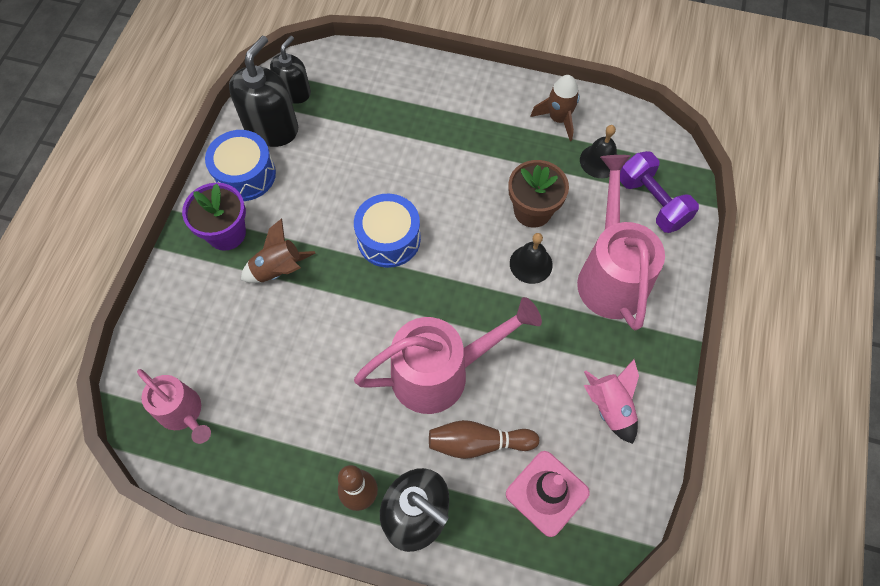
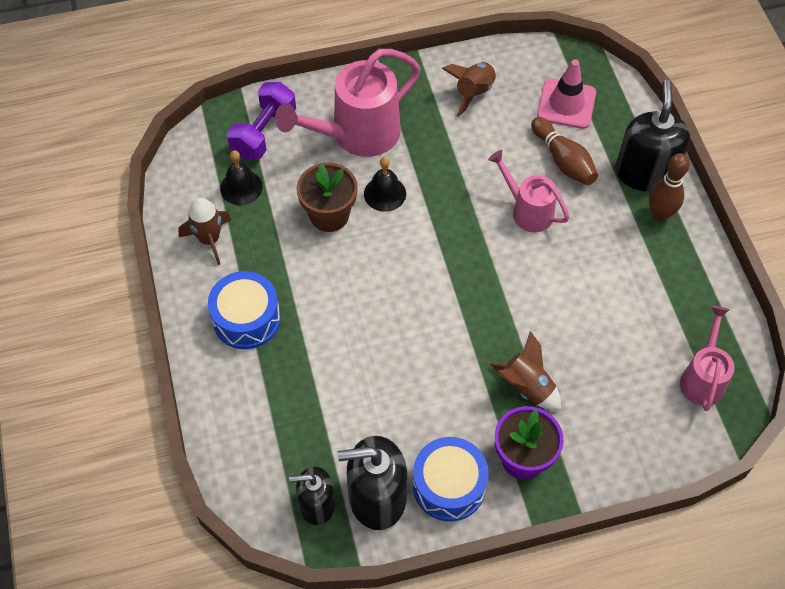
camera: 120 degrees left, 5 degrees down
(389, 239) = (433, 313): blue drum -> blue drum (246, 319)
(441, 373) = (527, 210): pink watering can -> pink watering can, size x0.59
(610, 407) = (473, 92): pink rocket -> brown rocket

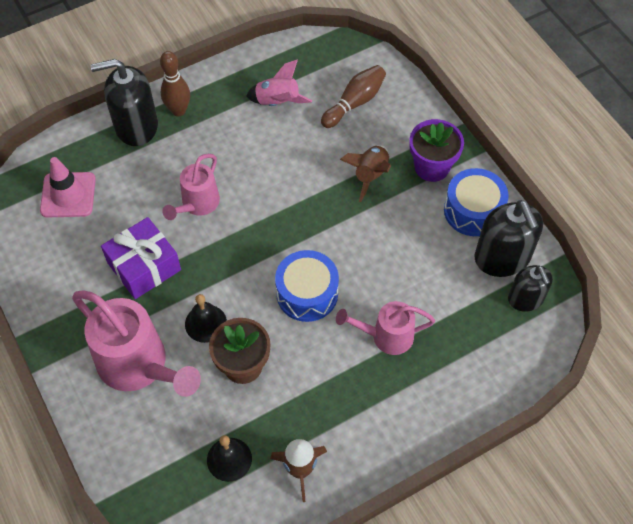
camera: 105 degrees left, 0 degrees up
(246, 319) = (377, 406): blue drum -> blue drum (307, 293)
(264, 133) = (154, 458): purple dumbbell -> none
(464, 154) = (144, 266): none -> purple gift
(473, 92) = (66, 273): brown rocket -> none
(563, 160) = (135, 187): brown bowling pin -> brown bowling pin (354, 103)
(654, 315) = (278, 102): none -> pink rocket
(703, 378) = (323, 67): pink watering can -> pink watering can (386, 336)

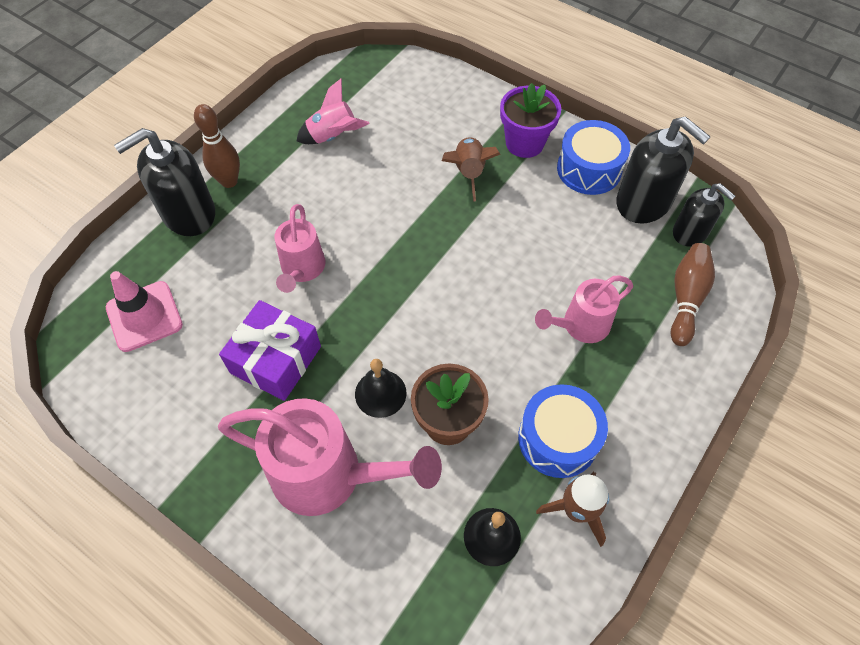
camera: 25 degrees left, 0 degrees up
(307, 293) = (473, 315): blue drum -> blue drum (558, 439)
(354, 103) = (412, 110): brown bowling pin -> brown bowling pin (686, 298)

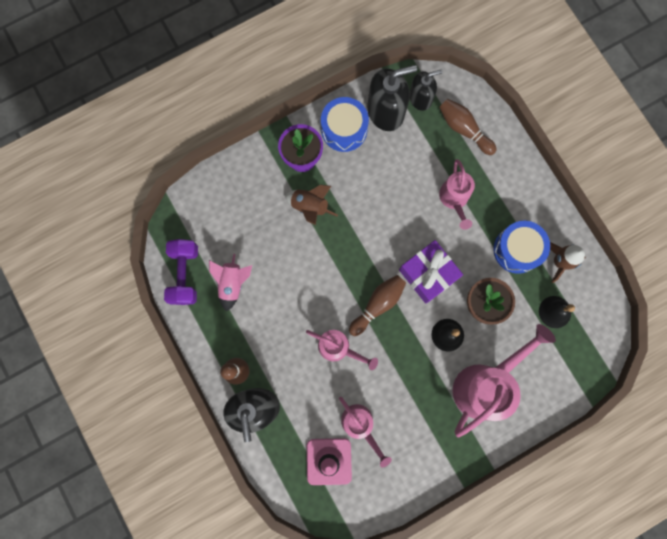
camera: 65 degrees left, 20 degrees up
(206, 334) = (360, 425): none -> pink watering can
(276, 360) = (398, 388): purple gift -> purple gift (428, 274)
(322, 93) = (185, 274): none -> purple dumbbell
(381, 291) = (378, 304): none -> brown bowling pin

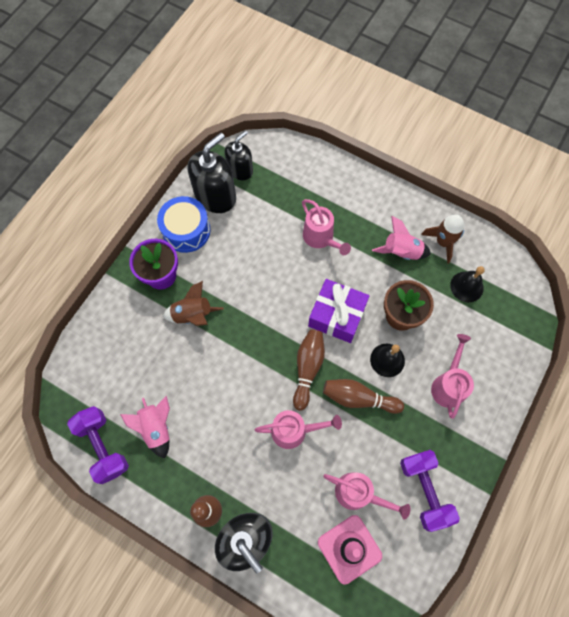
camera: 30 degrees left, 10 degrees down
(413, 453) = (424, 490): none -> purple dumbbell
(464, 129) = (293, 176): brown bowling pin -> brown bowling pin (358, 398)
(486, 383) = (448, 384): pink watering can -> pink watering can, size x0.59
(517, 250) = (401, 252): blue drum -> pink rocket

